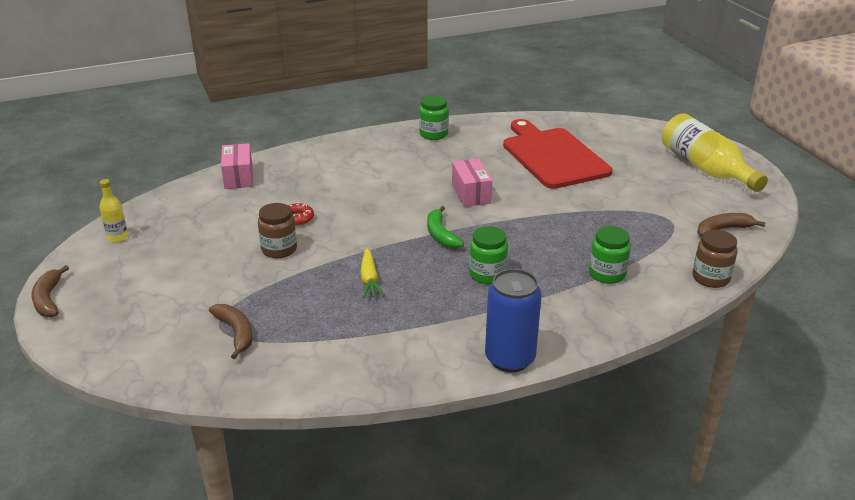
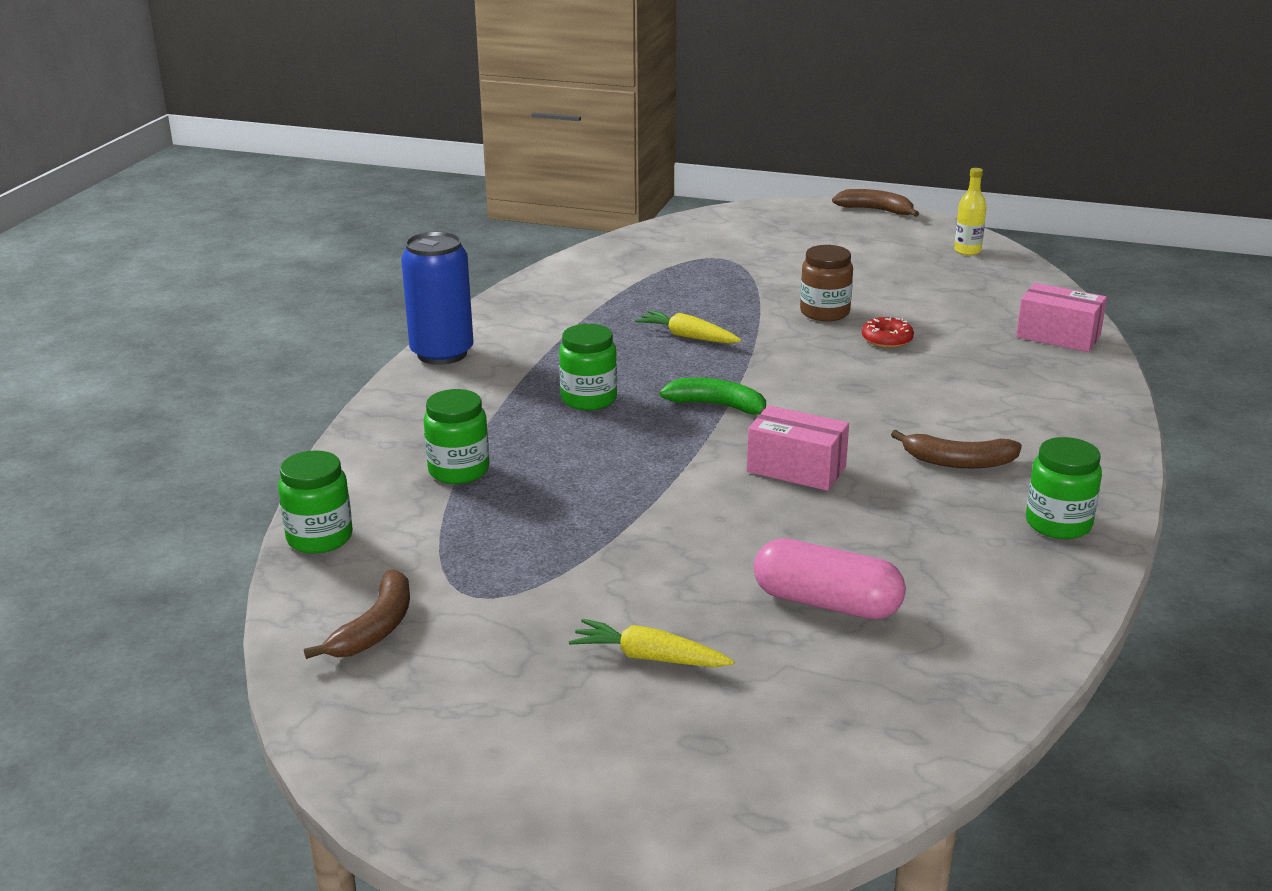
camera: 130 degrees right, 5 degrees down
(236, 333) = (697, 261): brown banana -> brown banana (958, 462)
(553, 156) = (826, 603): red cutting board -> pink capsule
(636, 173) = (649, 657): none -> yellow carrot
(705, 168) = (548, 758): yellow bottle -> none
(710, 278) = (319, 538): brown jar -> green jar

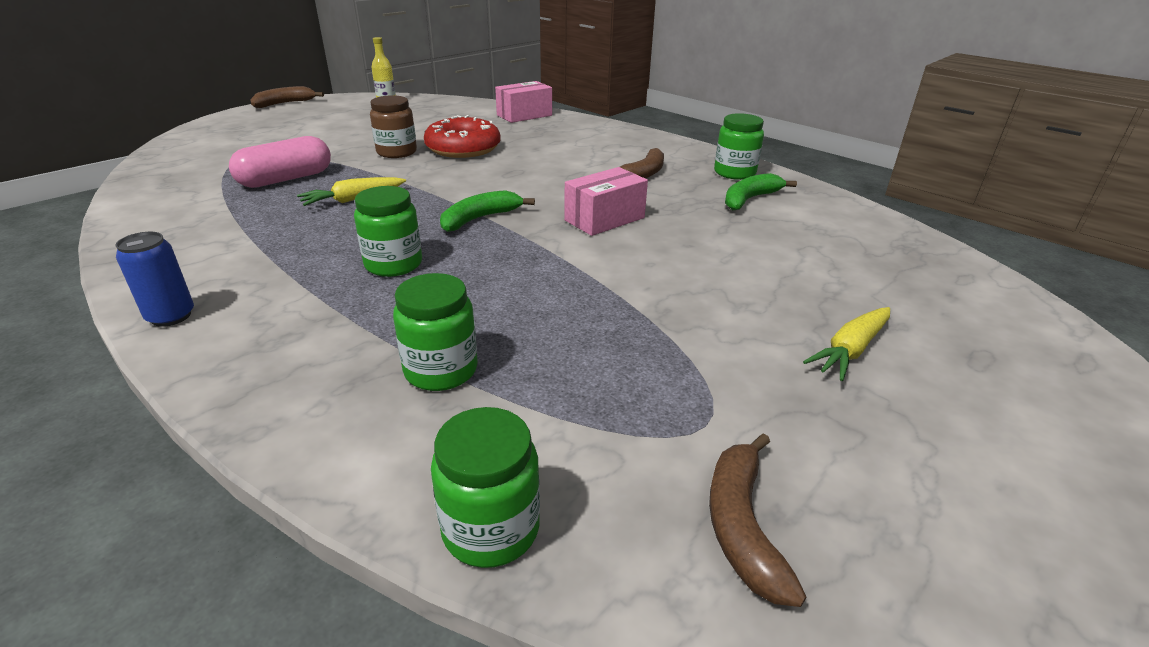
camera: 65 degrees left, 5 degrees up
(375, 628) = (742, 525): brown banana -> brown banana turned 135 degrees counterclockwise
(442, 353) = (171, 316): blue can -> blue can, size x0.57
(826, 603) = (794, 258): pink capsule -> pink capsule (286, 179)
(887, 339) = (463, 148): red donut -> red donut, size x1.94
(975, 549) = (750, 199): none -> green banana

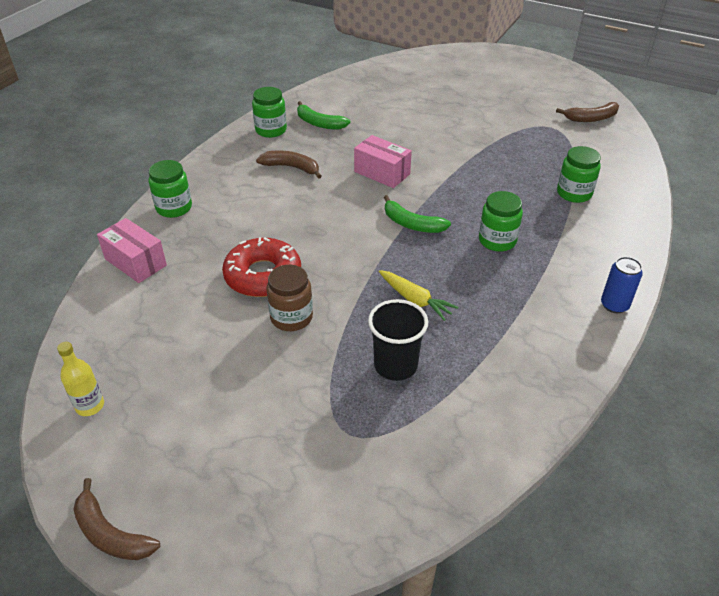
camera: 105 degrees left, 10 degrees up
(286, 179) = (395, 365): pink capsule -> black cup
(491, 529) = (636, 161): green jar -> green jar (174, 208)
(850, 350) = (476, 98): yellow carrot -> none

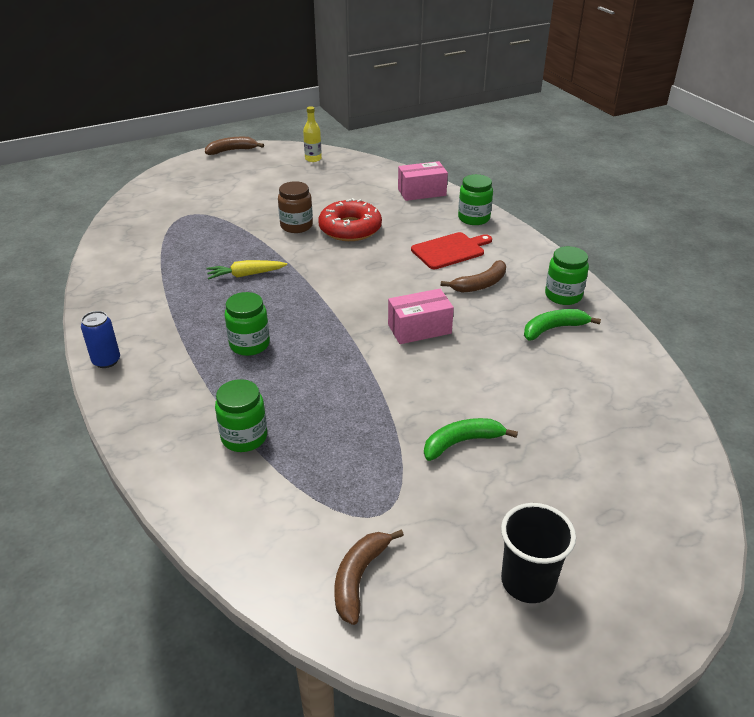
camera: 125 degrees right, 5 degrees down
(250, 199) = (450, 250): none -> red cutting board
(395, 365) = (206, 245): black cup -> black cup (527, 582)
(411, 224) = (327, 311): green banana -> green banana (462, 442)

